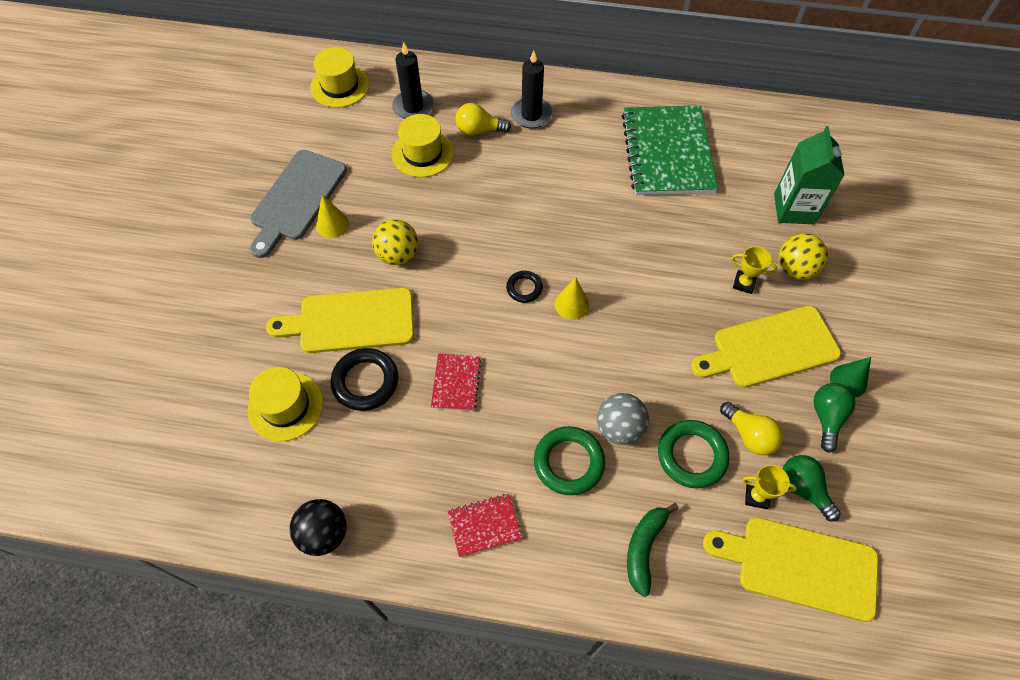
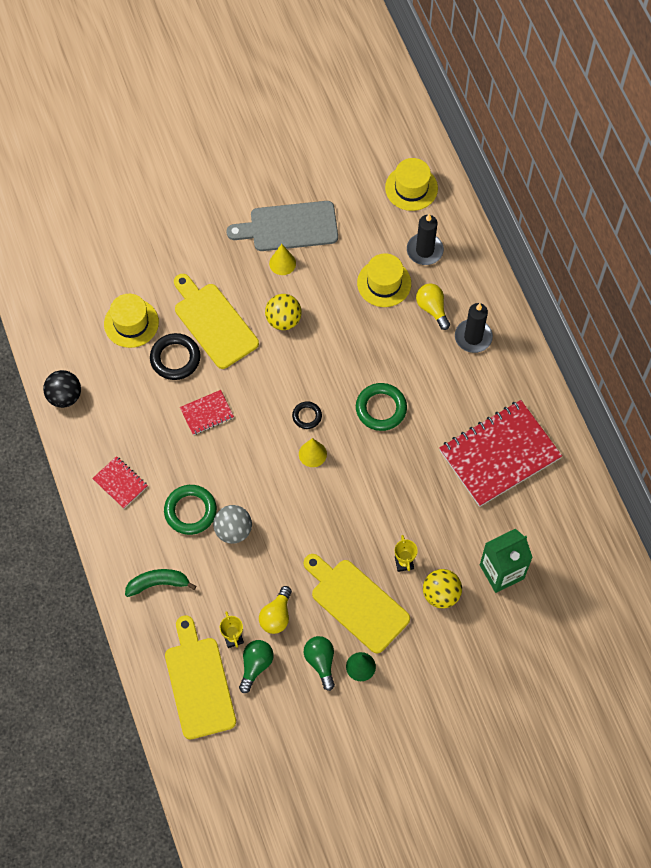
camera: 60 degrees right, 5 degrees up
(667, 152) = (499, 454): green notebook -> red notebook
(691, 456) = (239, 585): green ring -> green ring (381, 408)
(826, 417) = (321, 662): green light bulb -> green light bulb turned 90 degrees counterclockwise

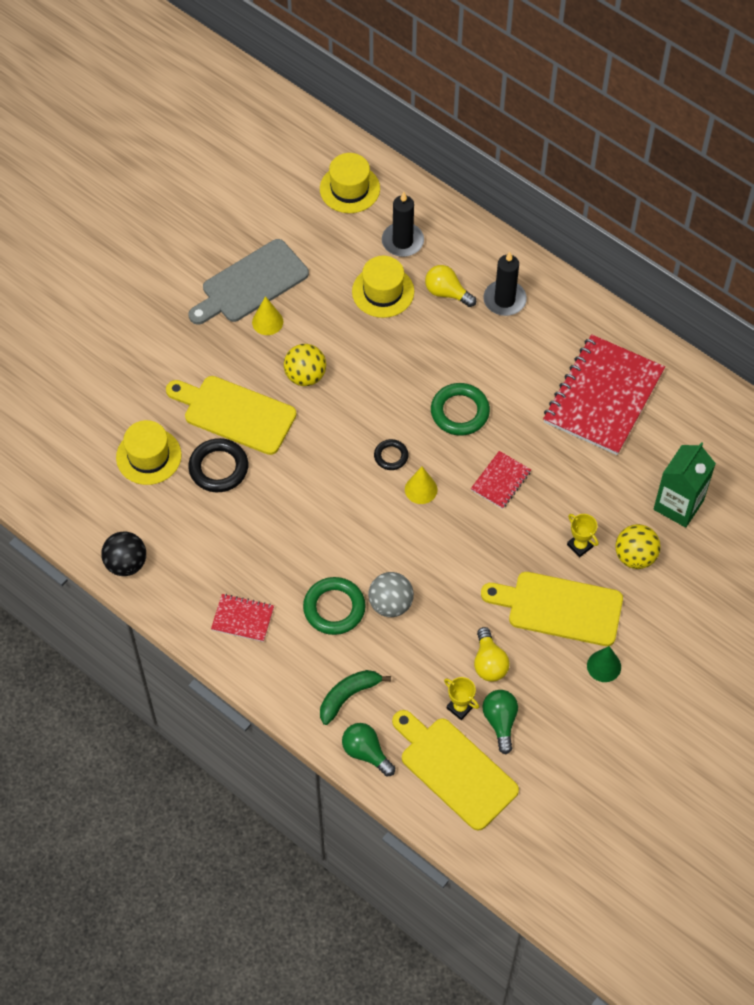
camera: 30 degrees left, 5 degrees down
(207, 413) = (287, 505): red notebook -> red notebook (500, 481)
(321, 662) = (562, 683): green light bulb -> green light bulb (366, 752)

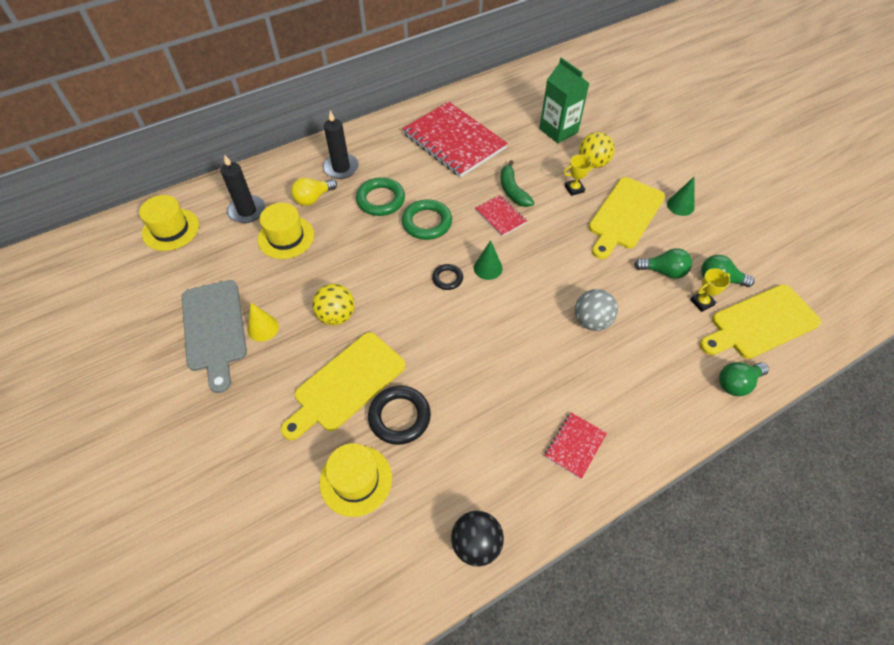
camera: 70 degrees left, 5 degrees down
(334, 608) = (584, 364): green ring -> green ring (380, 200)
(348, 696) = (677, 380): green banana -> green banana (513, 190)
(421, 489) = (488, 268): yellow cone -> green cone
(489, 663) = (664, 271): yellow light bulb -> green light bulb

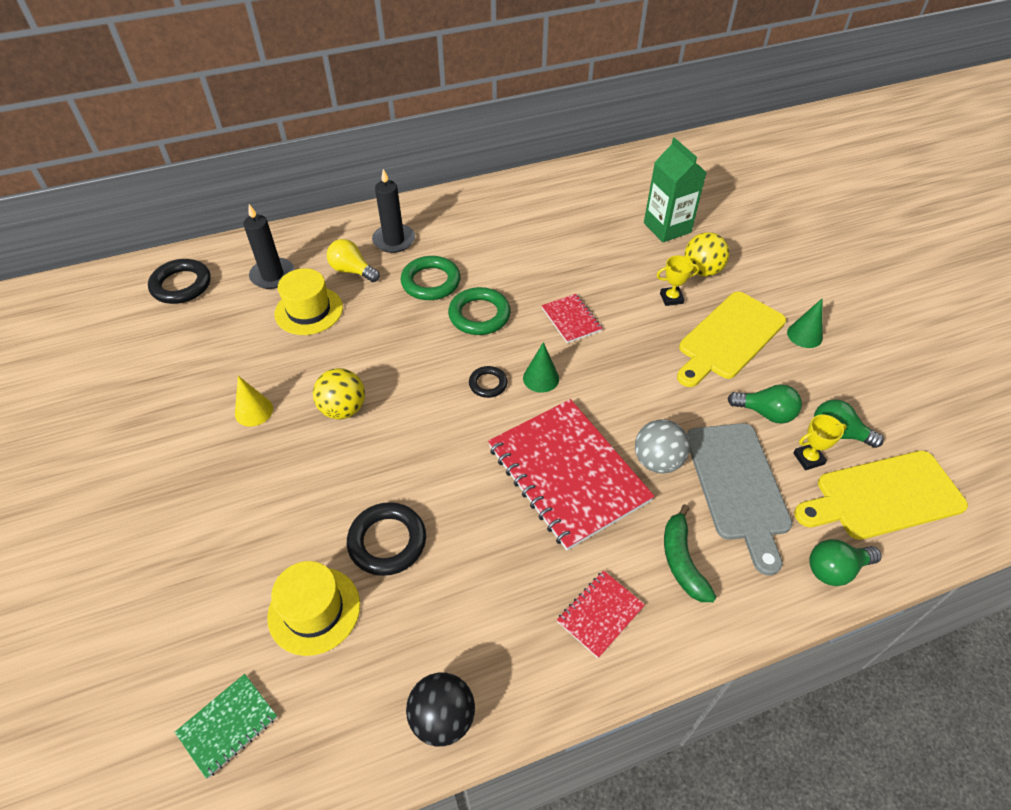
camera: 10 degrees right, 5 degrees down
(171, 229) = (181, 285): yellow hat -> black ring
(214, 329) = (198, 404): grey cutting board -> grey cutting board (738, 486)
(312, 580) = (228, 725): none -> green notebook
(313, 198) = (352, 271): yellow light bulb -> yellow light bulb turned 60 degrees clockwise
(346, 384) = (333, 491): yellow cutting board -> none
(454, 141) = (535, 225): red notebook -> red notebook (567, 474)
(513, 190) = (594, 291): green banana -> green banana (682, 561)

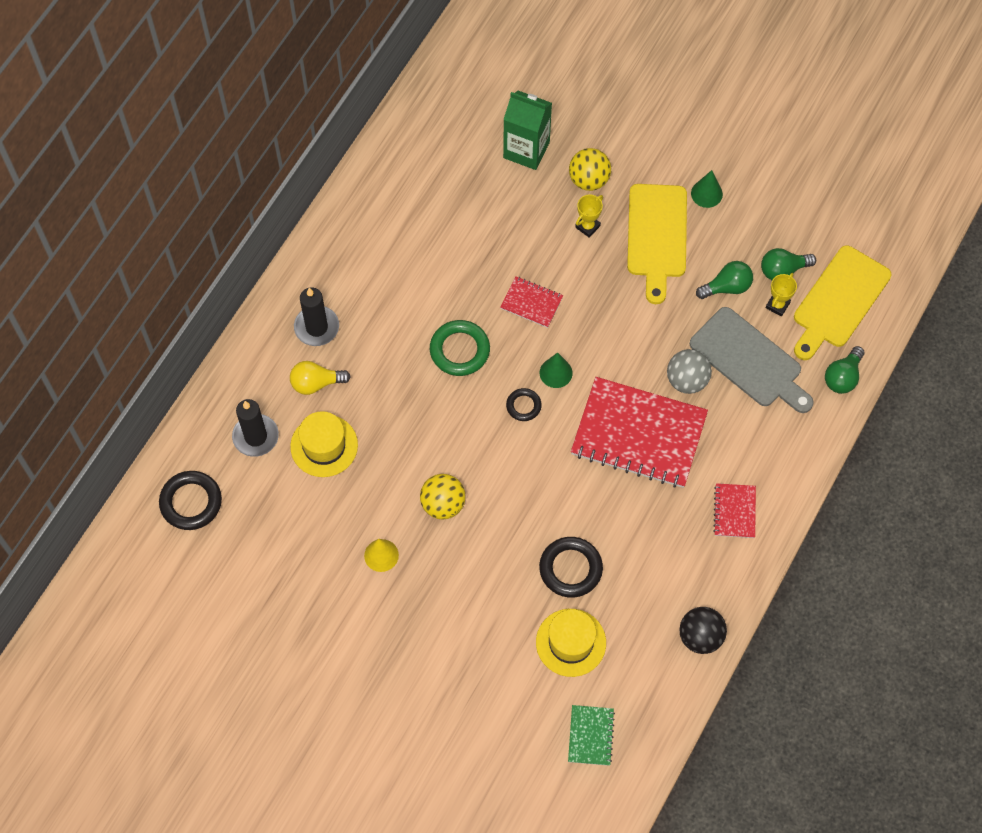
camera: 40 degrees left, 15 degrees up
(431, 282) = (391, 347): green ring -> none
(682, 561) = (754, 440): green banana -> none

